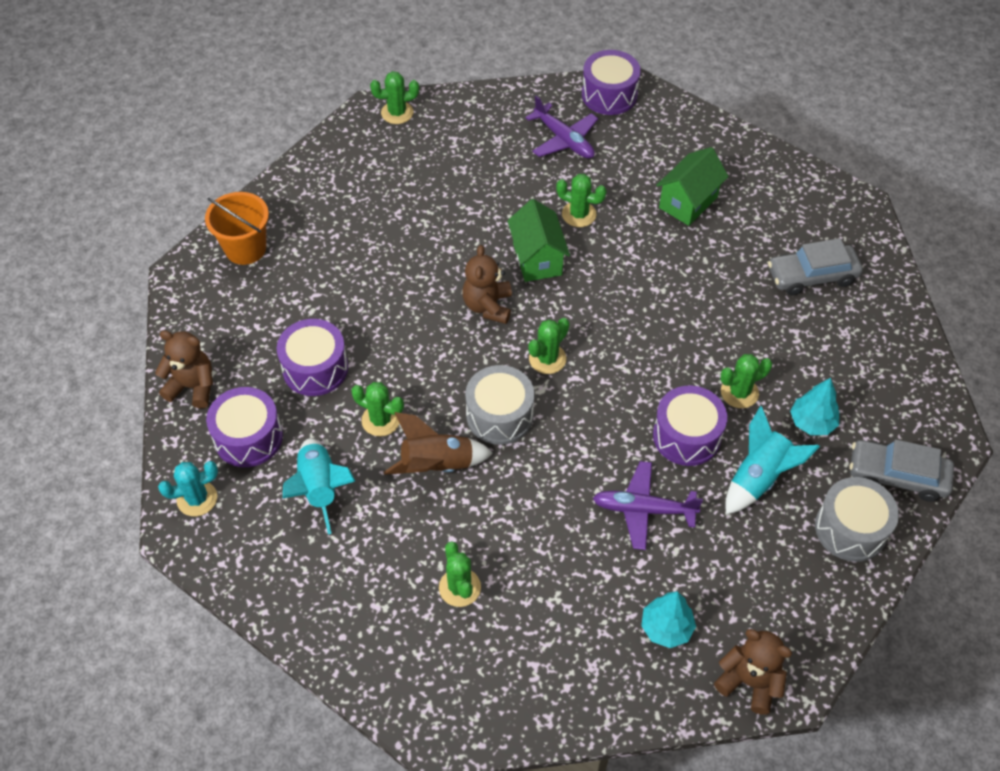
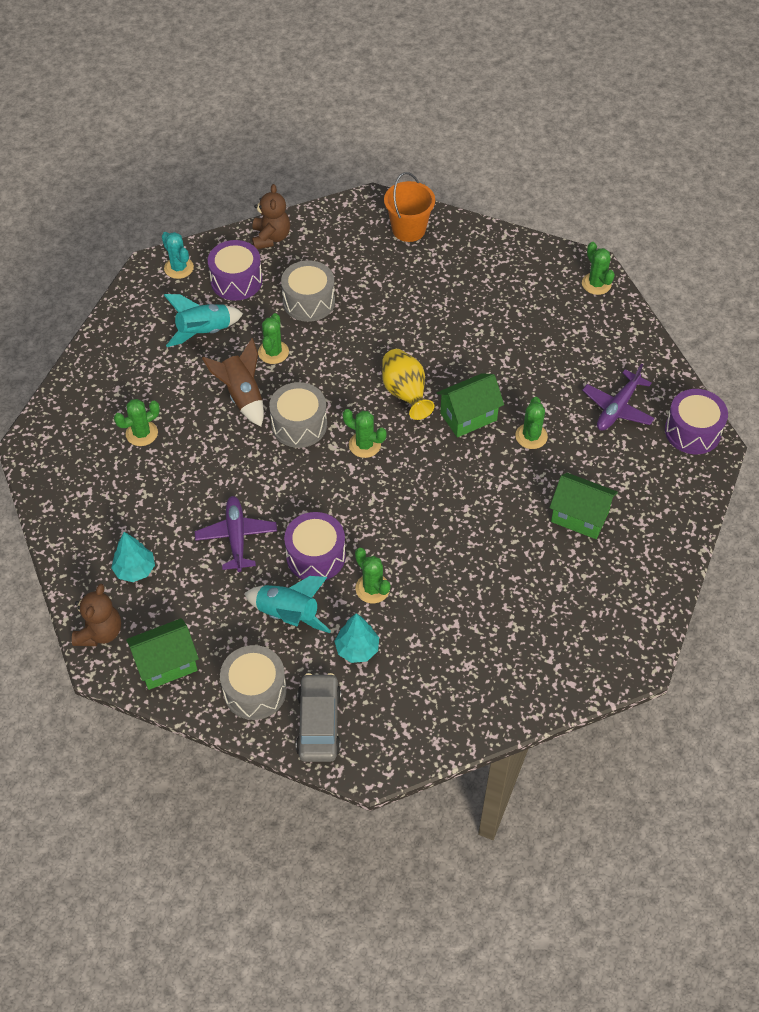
camera: 75 degrees right, 0 degrees up
(315, 368) = (309, 301): purple drum -> grey drum
(488, 306) = (405, 394): brown teddy bear -> yellow vase
(805, 614) = (166, 664): none -> green house
(812, 276) = (527, 630): grey car -> none

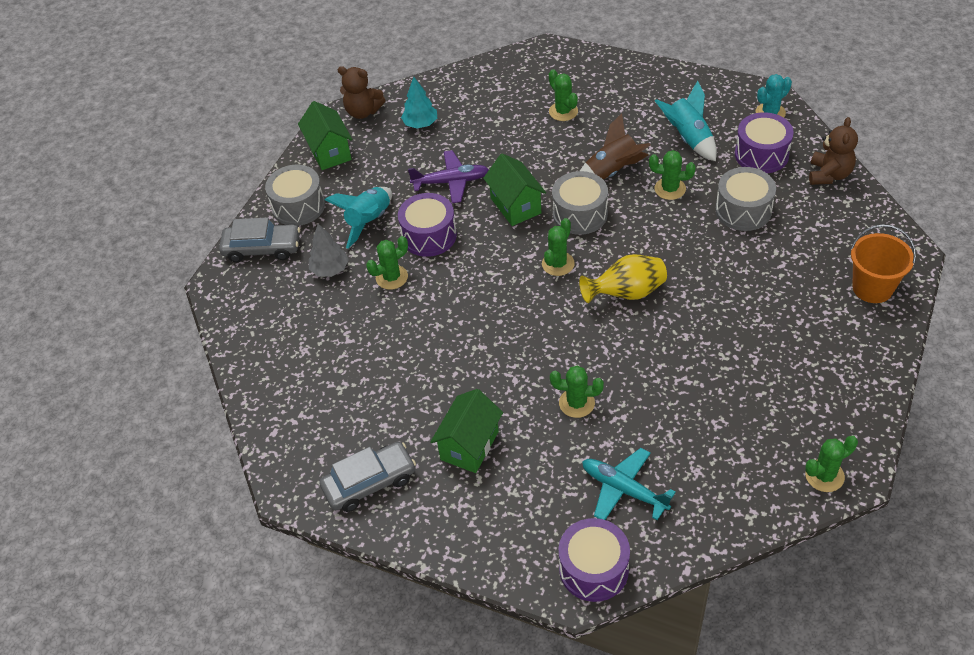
camera: 95 degrees right, 5 degrees down
(271, 238) = (829, 175): brown teddy bear -> brown teddy bear turned 75 degrees counterclockwise
(357, 649) = (330, 269): turquoise tree -> grey tree
(468, 417) = (600, 347): green house -> green house (515, 206)
(617, 408) = (624, 489): purple plane -> turquoise plane
(624, 595) = (370, 482): none -> grey car

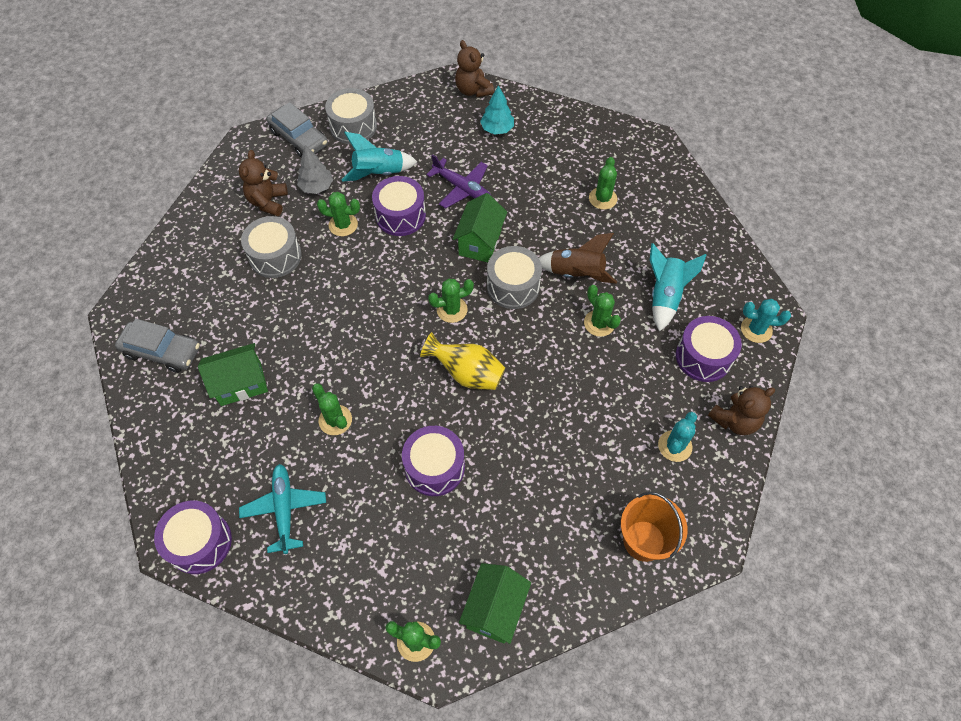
camera: 40 degrees right, 10 degrees up
(303, 311) = (268, 202): none -> brown teddy bear
(329, 152) = (417, 103): green house -> green house (494, 609)
(688, 367) = (434, 467): none -> purple drum
(743, 210) = (630, 388): grey drum -> grey drum (275, 256)
(816, 219) = (675, 446): none -> turquoise cactus

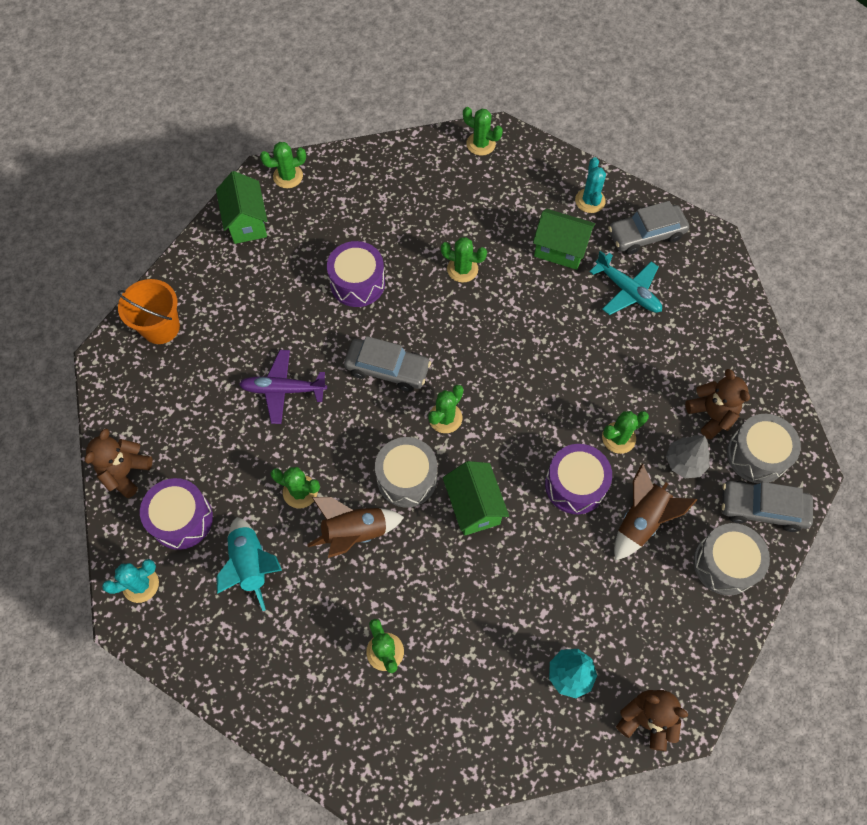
camera: 145 degrees right, 5 degrees up
(200, 542) = (481, 144): purple drum -> green cactus
(241, 384) = (560, 250): green house -> green house turned 75 degrees clockwise
(275, 256) = (646, 366): grey drum -> grey drum (756, 455)
(284, 509) = (443, 193): turquoise plane -> turquoise plane (627, 291)
(379, 173) = (641, 520): turquoise rocket -> brown rocket
(462, 189) = (542, 560): purple plane -> purple plane (283, 389)
(467, 373) = (387, 369): yellow vase -> grey car
(675, 446) = (170, 416): turquoise cactus -> turquoise cactus (590, 201)

